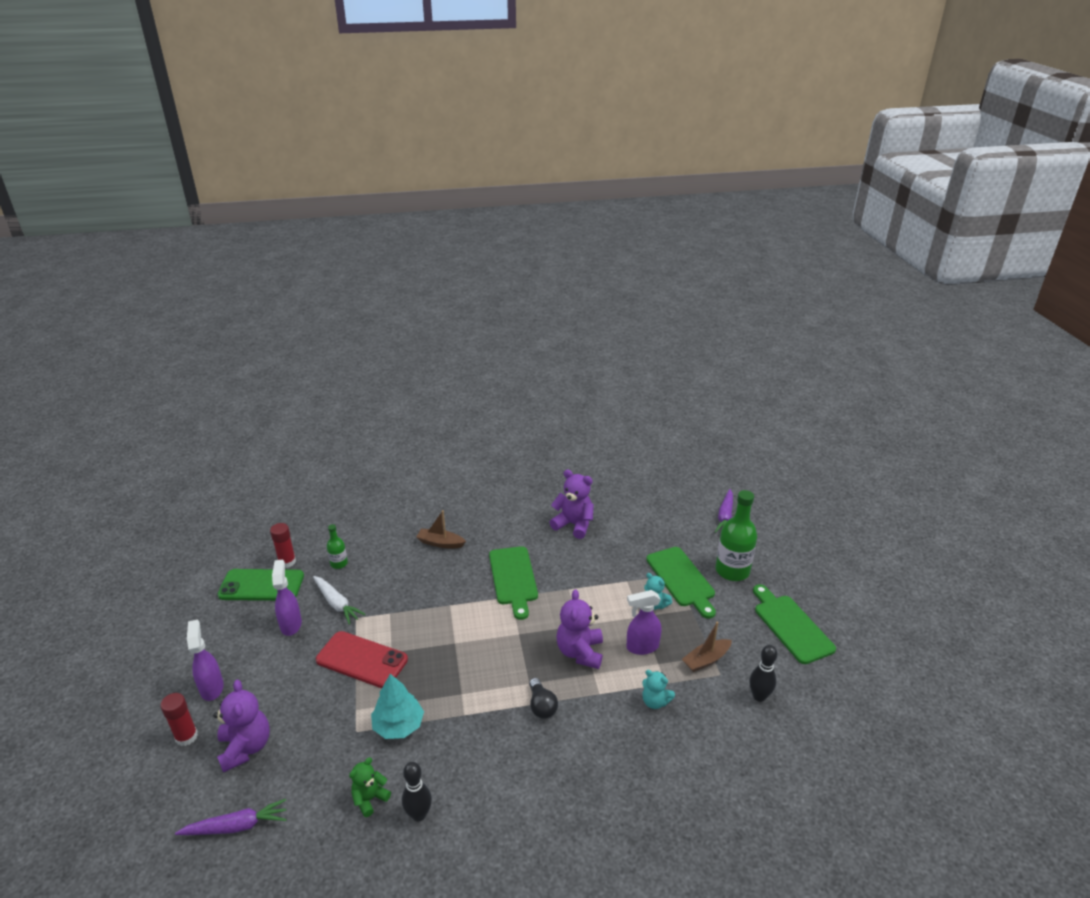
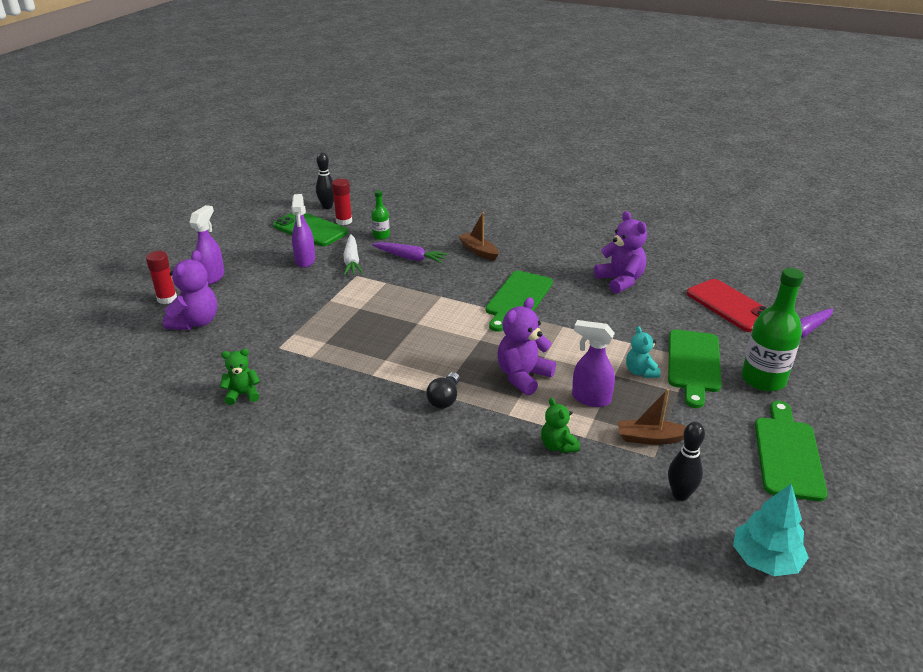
camera: 35 degrees right, 0 degrees up
(236, 826) = (140, 365): purple carrot -> purple carrot (409, 258)
(291, 624) = (305, 261): purple spray bottle -> purple spray bottle turned 150 degrees clockwise
(362, 660) = (332, 304): red phone -> red phone (730, 306)
(398, 725) = (313, 358): turquoise tree -> turquoise tree (765, 560)
(419, 814) = (266, 423): black bowling pin -> black bowling pin (327, 206)
(655, 701) = (558, 446): turquoise teddy bear -> green teddy bear

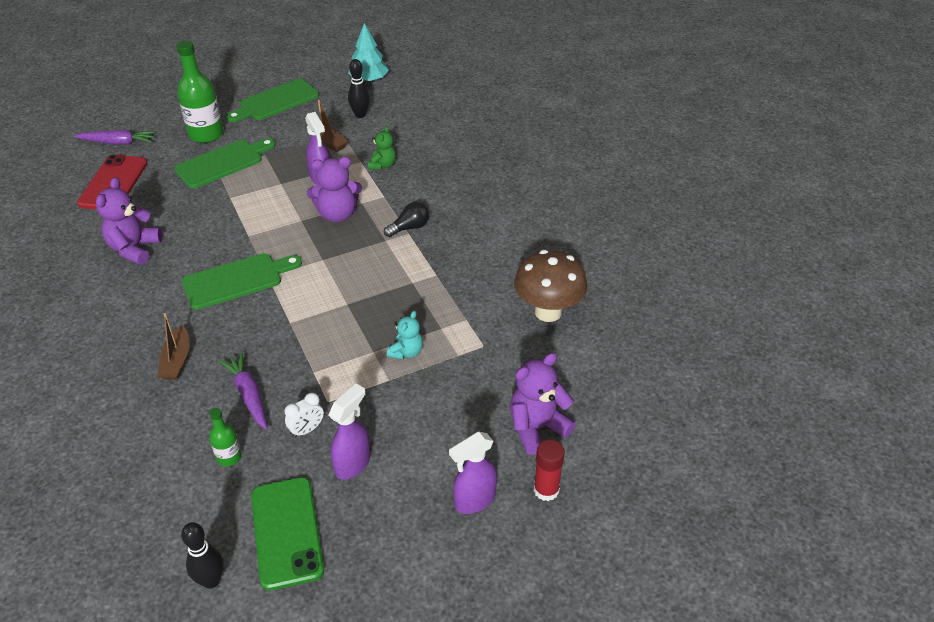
camera: 140 degrees left, 10 degrees up
(242, 394) = (548, 312): green teddy bear -> brown mushroom
(344, 221) = (231, 522): red glue stick -> none
(352, 260) = (307, 430): white carrot -> white clock
(640, 372) = (262, 176): turquoise teddy bear -> turquoise teddy bear (406, 352)

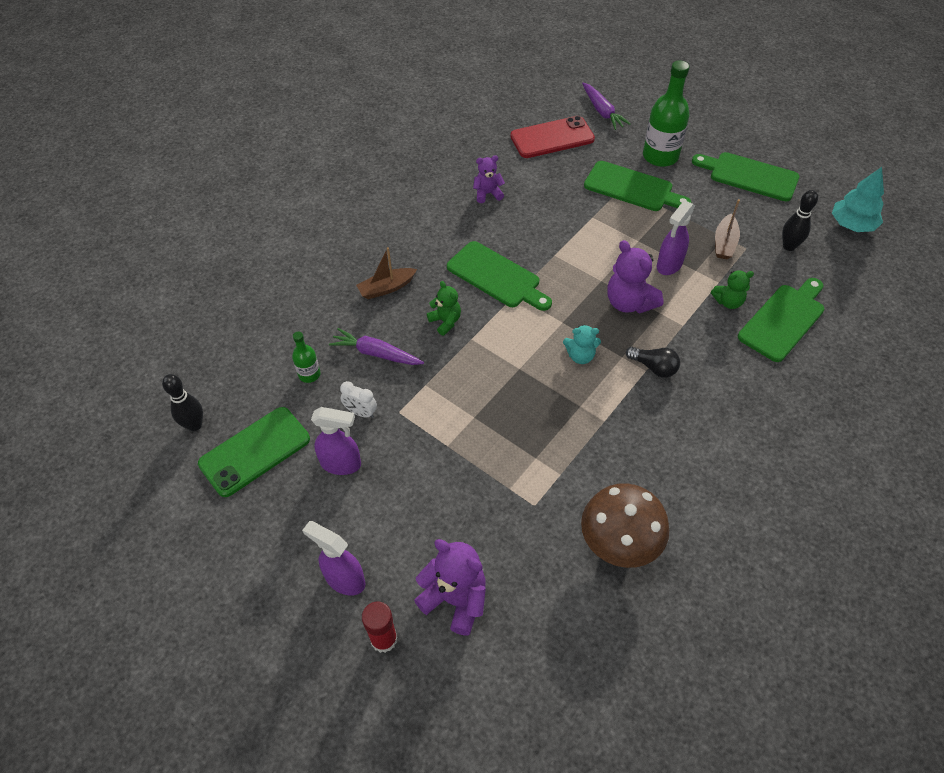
camera: 65 degrees right, 10 degrees up
(134, 249) = (488, 194): purple teddy bear -> purple teddy bear, size x0.61
(249, 395) = (376, 353): purple carrot -> purple carrot turned 105 degrees counterclockwise
(255, 332) = (445, 321): none -> green teddy bear
(406, 352) = (488, 443): turquoise teddy bear -> turquoise teddy bear (580, 356)
(421, 147) = (783, 320): none -> green cutting board

